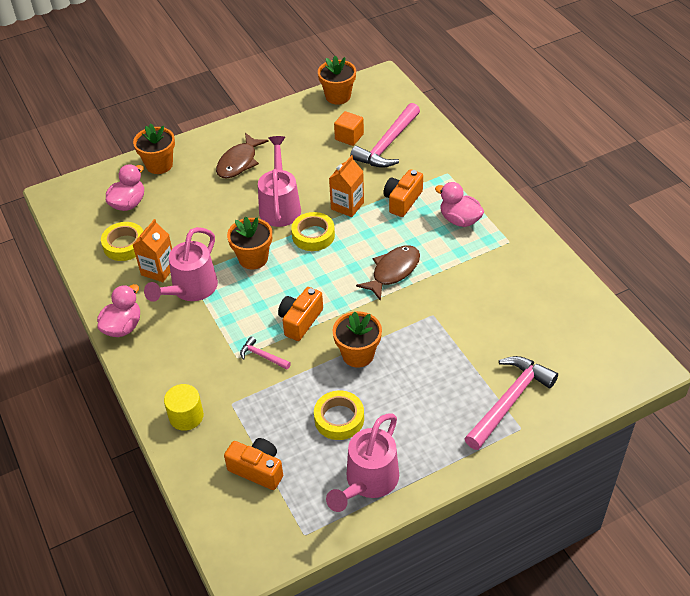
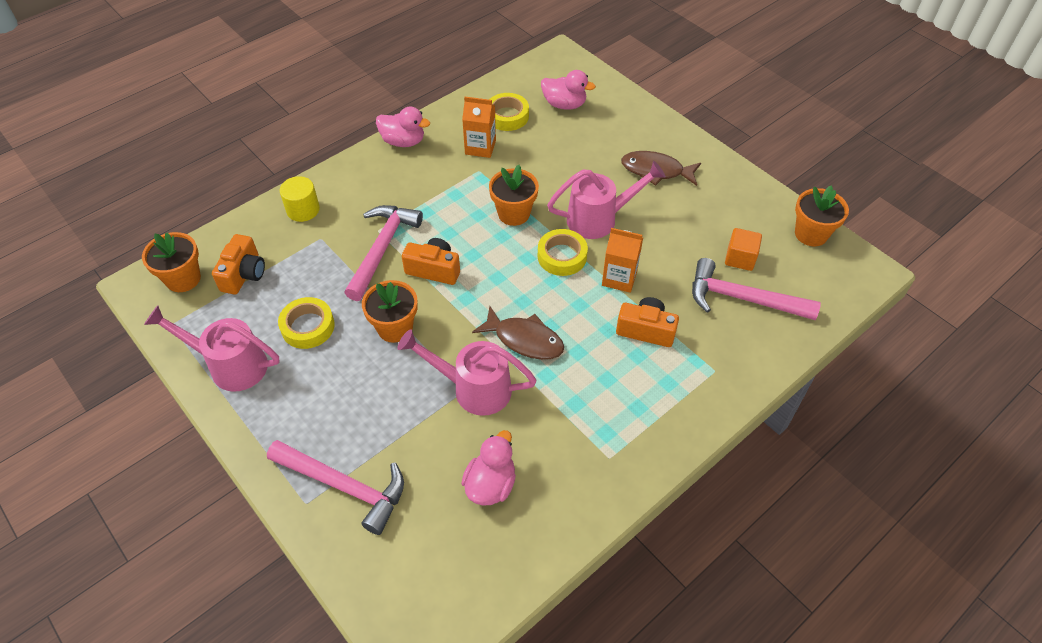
camera: 75 degrees right, 5 degrees up
(159, 165) = (628, 112): orange flower pot -> orange flower pot (183, 279)
(190, 289) = (460, 176): pink watering can -> pink watering can (473, 388)
(262, 356) = (382, 249): pink hammer -> pink hammer, size x2.13
(459, 220) = (631, 395): pink duck -> pink duck (490, 484)

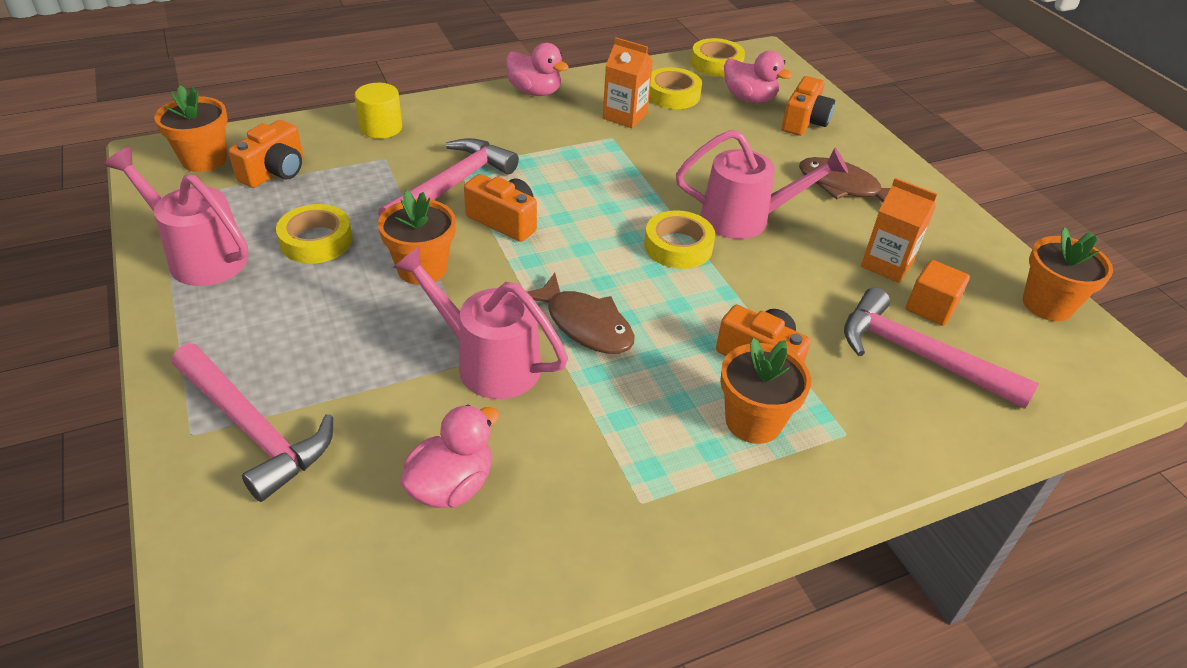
camera: 15 degrees right, 10 degrees down
(514, 213) = (635, 188): orange flower pot -> orange flower pot (753, 421)
(528, 75) = (716, 64): none -> yellow tape
(611, 117) = (804, 122): none -> orange camera
(619, 278) = (747, 288): orange carton -> orange carton (887, 264)

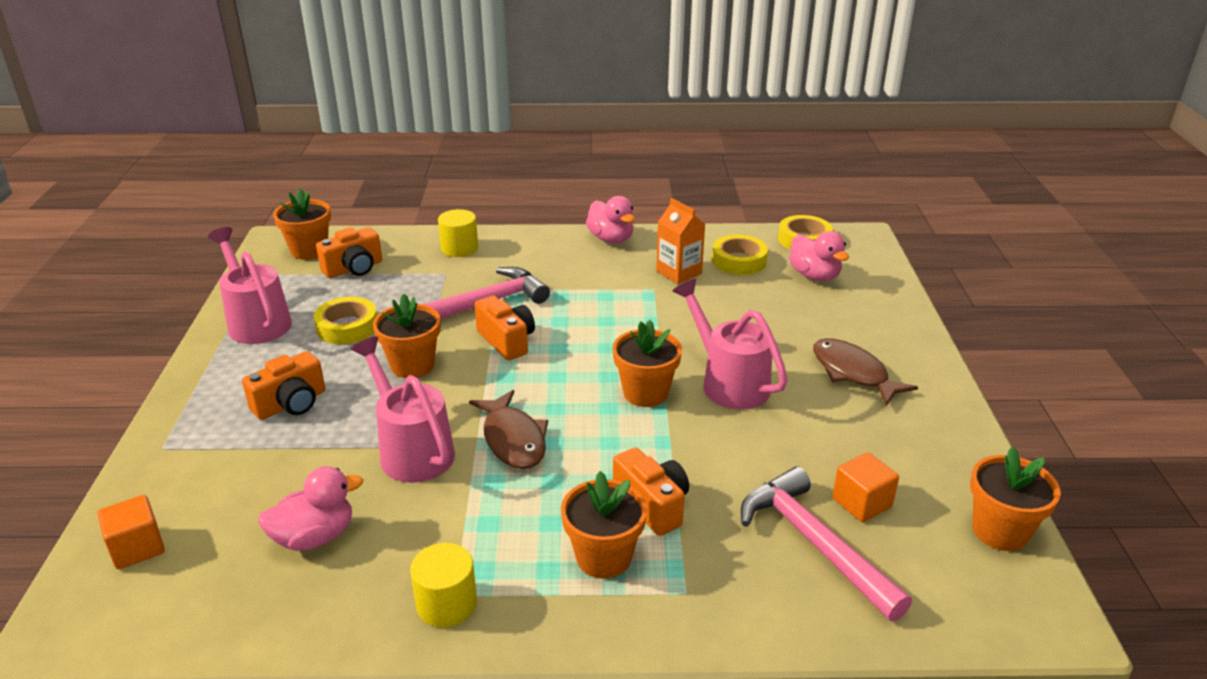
camera: 25 degrees right, 10 degrees down
(249, 560) = (137, 548): none -> orange cube
(253, 428) = (205, 455): pink hammer -> none
(640, 514) = (446, 604): none -> yellow cylinder
(678, 246) = (645, 393): yellow tape -> orange flower pot
(745, 219) = (729, 382): pink watering can -> pink watering can turned 150 degrees counterclockwise
(804, 122) = (857, 306): orange camera -> orange camera (291, 404)
(887, 264) = (845, 453): orange carton -> none

